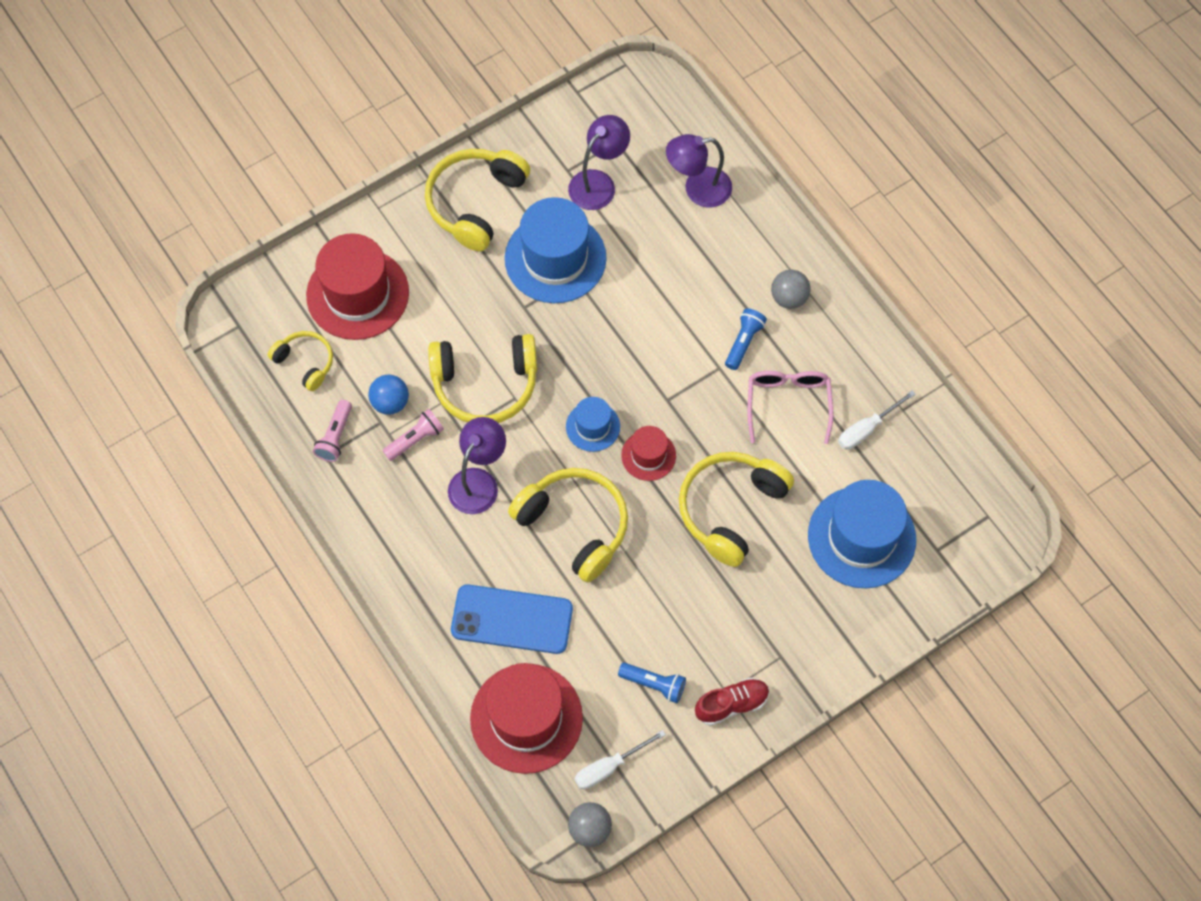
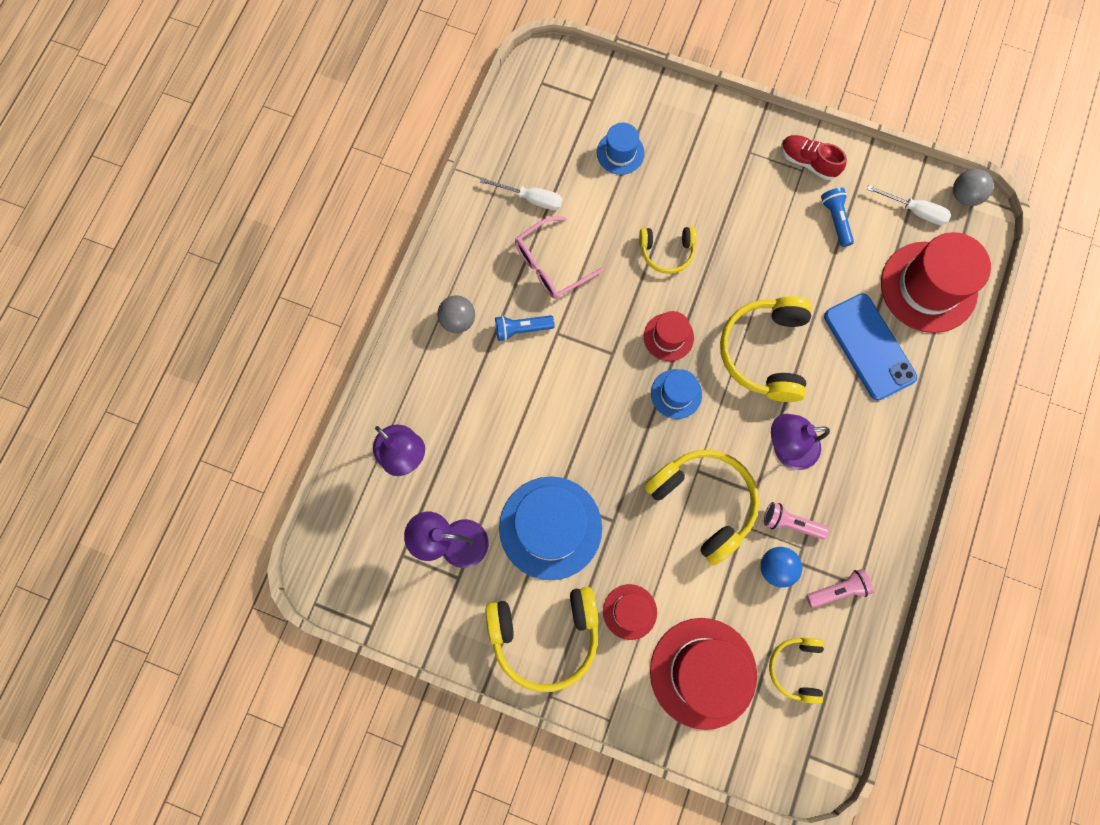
camera: 125 degrees left, 10 degrees up
(444, 273) = (630, 611): none -> red hat
(731, 509) = (666, 252): yellow headphones -> yellow headphones, size x0.57
(861, 537) = (620, 153): blue hat -> blue hat, size x0.52

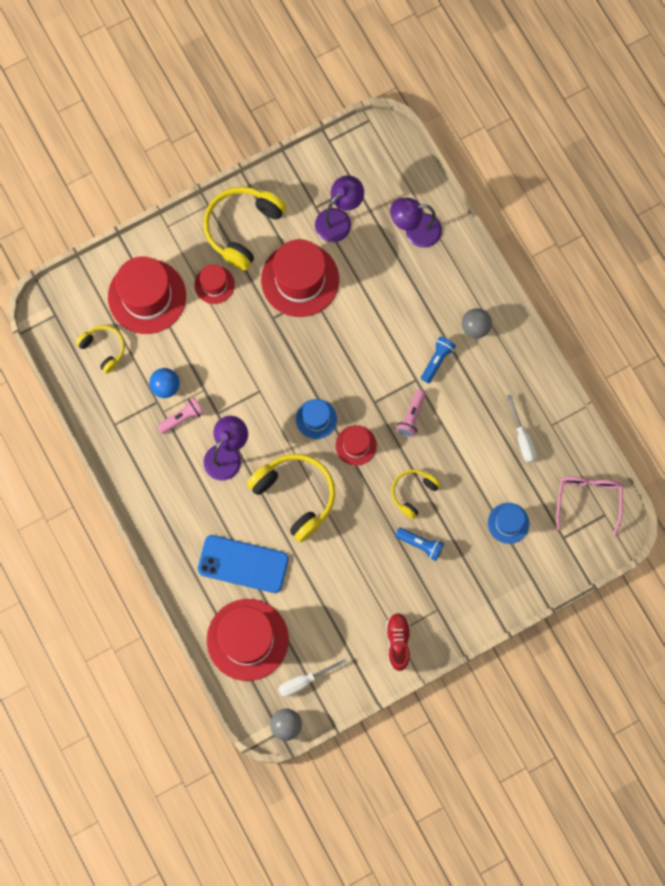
camera: 130 degrees right, 0 degrees up
(531, 199) = (522, 438): white screwdriver -> white screwdriver turned 75 degrees counterclockwise
(550, 265) = (465, 412): pink glasses -> pink glasses (588, 499)
(550, 527) = (300, 279): blue hat -> red hat
(703, 502) = (238, 378): yellow headphones -> none
(808, 162) = (398, 642): red shoe -> red shoe turned 75 degrees counterclockwise
(835, 220) = (343, 622): blue flashlight -> blue flashlight (420, 544)
(837, 590) = (123, 410): pink flashlight -> pink flashlight (411, 417)

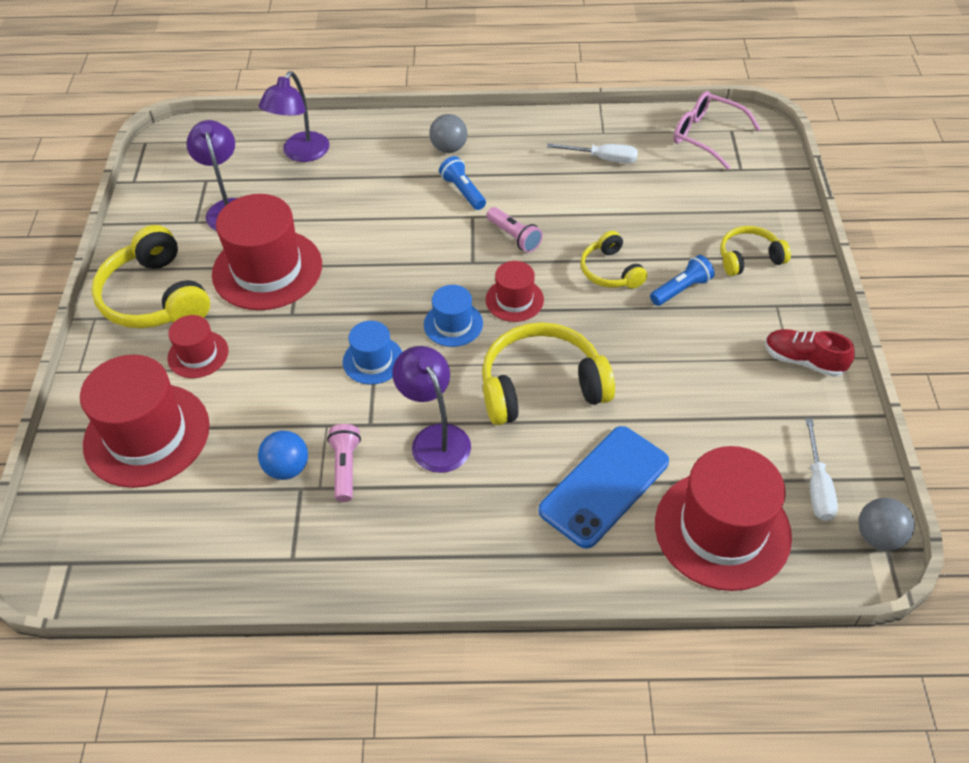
camera: 60 degrees left, 25 degrees down
(104, 349) = (172, 521): yellow headphones -> yellow headphones (749, 258)
(508, 523) = (698, 205): blue hat -> blue hat (373, 360)

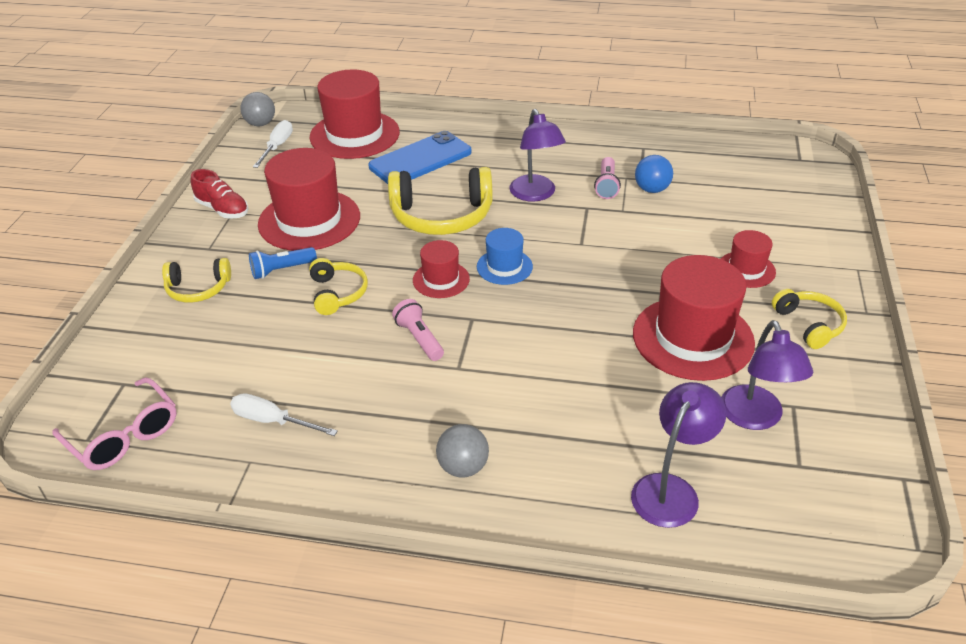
camera: 170 degrees left, 10 degrees down
(147, 435) = (772, 219): red hat -> red hat (309, 220)
(155, 297) = (809, 324): yellow headphones -> yellow headphones, size x0.57
(373, 360) = (582, 248): blue hat -> none
(463, 191) = (460, 400): blue flashlight -> none

